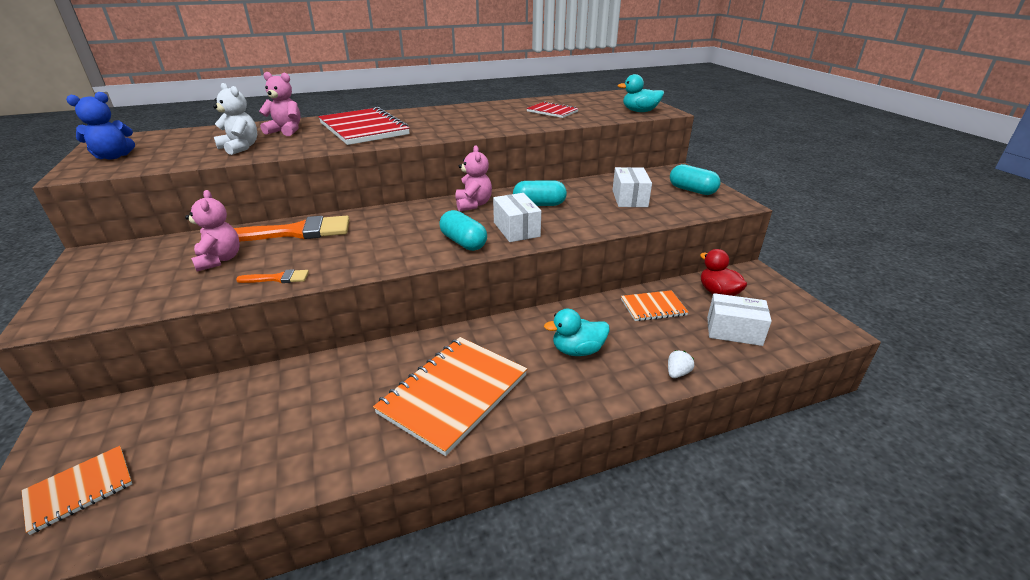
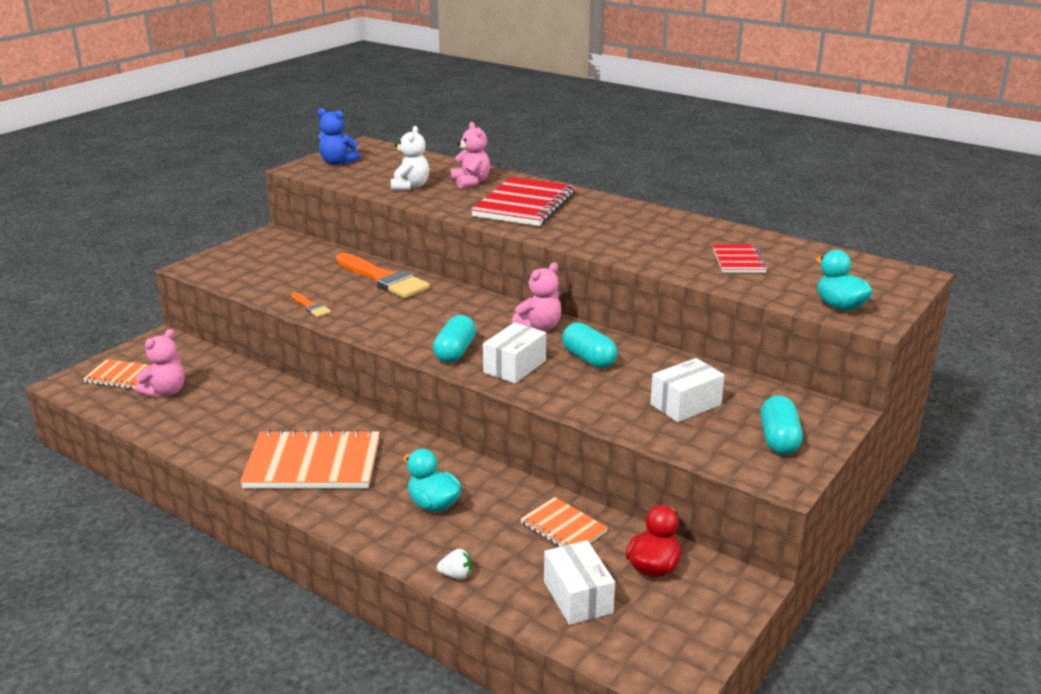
camera: 55 degrees right, 5 degrees down
(219, 260) = (312, 275): pink teddy bear -> pink teddy bear (166, 392)

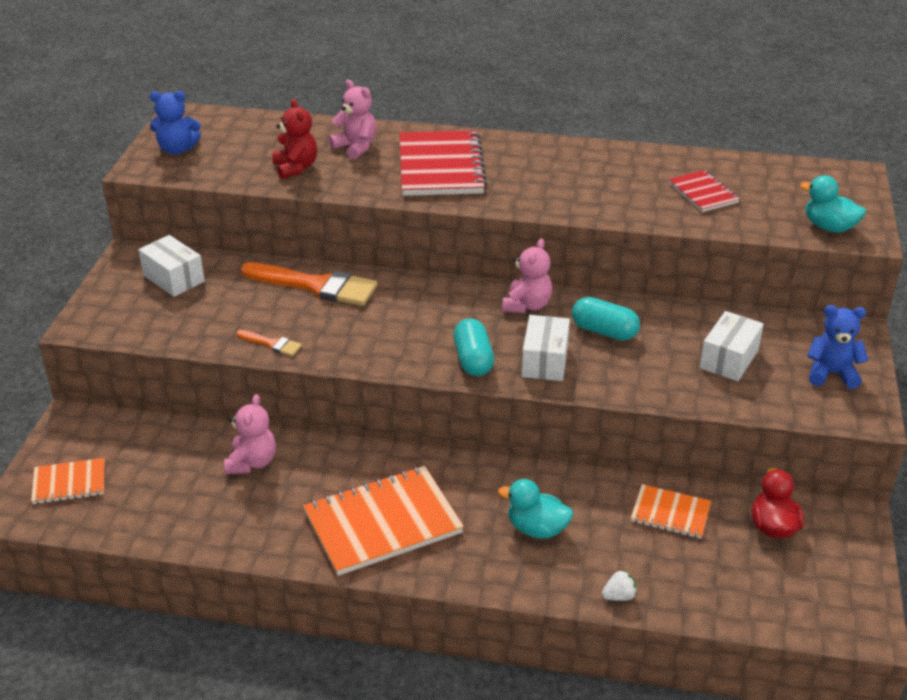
camera: 25 degrees left, 10 degrees up
(166, 392) = (142, 487): pink teddy bear -> pink teddy bear (252, 462)
(410, 186) = (295, 168): white teddy bear -> red teddy bear
(578, 597) = (736, 579): white box -> white box (174, 278)
(779, 439) = (831, 374): turquoise capsule -> blue teddy bear

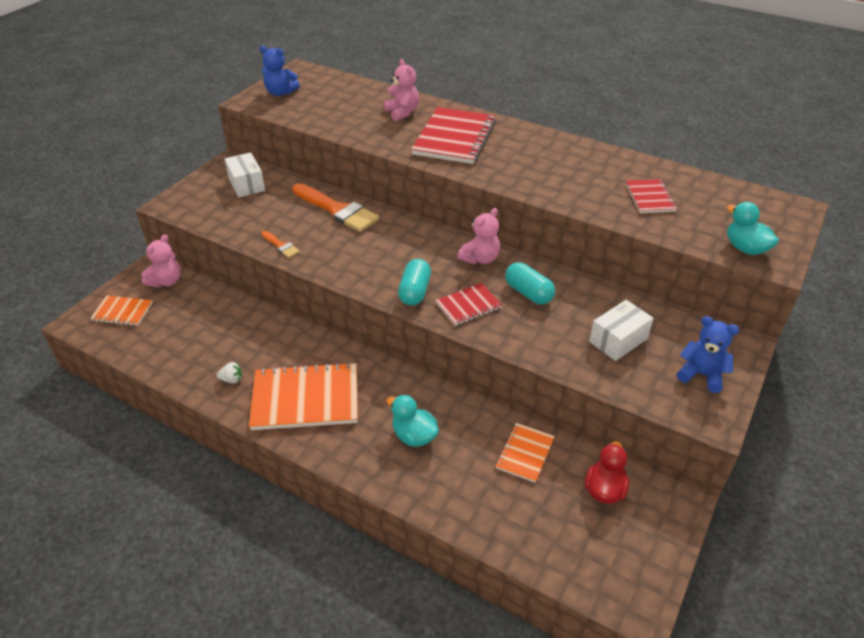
camera: 20 degrees right, 5 degrees up
(252, 462) = (244, 328): pink teddy bear -> pink teddy bear (166, 281)
(295, 168) = (350, 120): red teddy bear -> none
(545, 361) = (468, 305): white box -> red notebook
(619, 596) = (446, 510): white strawberry -> white strawberry (232, 379)
(670, 513) = (525, 453): orange notebook -> orange notebook turned 75 degrees clockwise

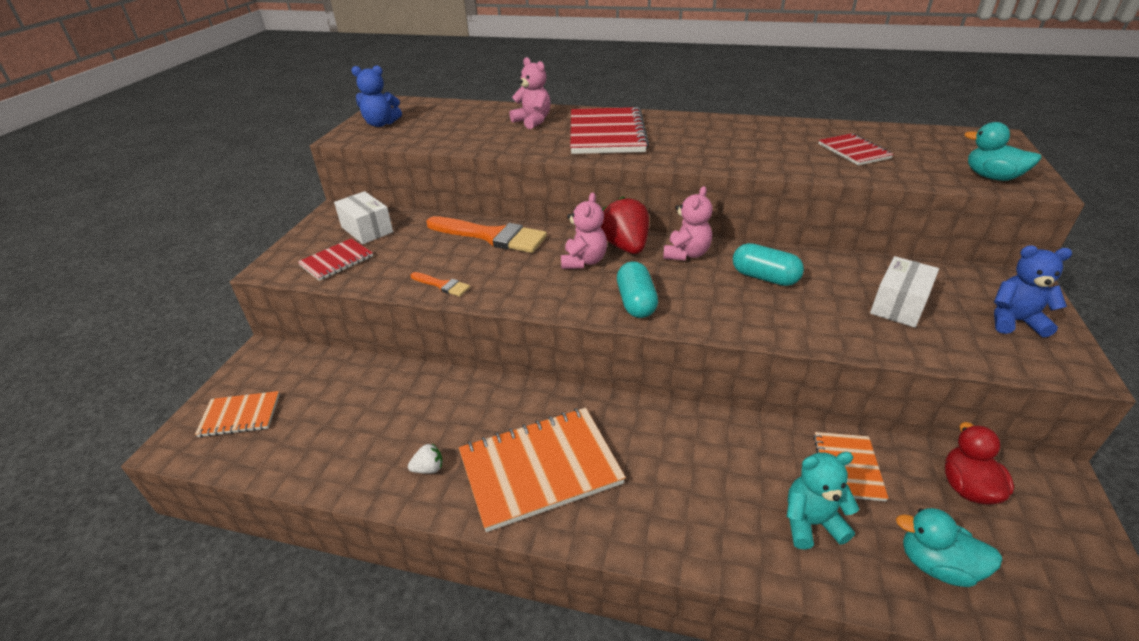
camera: 15 degrees left, 5 degrees down
(166, 281) = (289, 365): pink teddy bear -> pink teddy bear (583, 261)
(414, 436) = (704, 481): turquoise duck -> turquoise duck (936, 565)
(436, 242) = (625, 246): none -> red strawberry
(468, 305) = (708, 304): red notebook -> red notebook (336, 261)
(471, 482) = (811, 523): none -> turquoise teddy bear

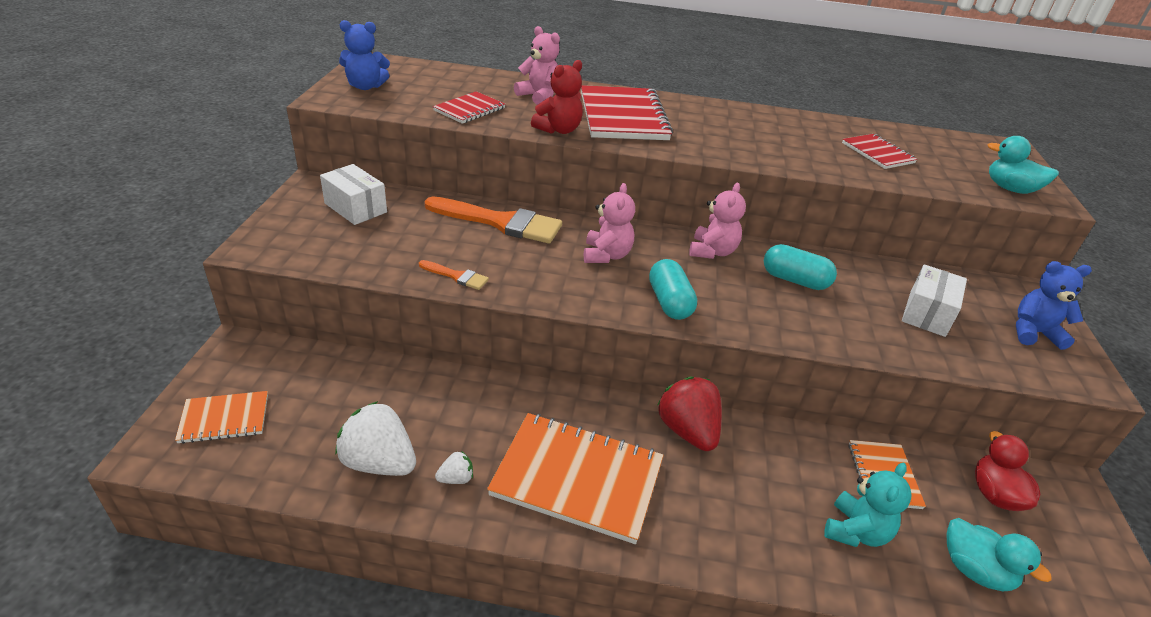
camera: 10 degrees left, 0 degrees up
(336, 261) = (328, 243): red notebook -> red notebook (469, 109)
(363, 454) = (379, 462): none -> white strawberry
(540, 469) = (577, 478): orange notebook -> orange notebook turned 45 degrees clockwise
(543, 149) = (559, 130): none -> red teddy bear
(625, 246) = (648, 241): red strawberry -> red strawberry (688, 431)
(811, 523) = (855, 531): turquoise teddy bear -> turquoise teddy bear turned 135 degrees clockwise
(936, 565) = (975, 570): turquoise duck -> turquoise duck turned 150 degrees counterclockwise

